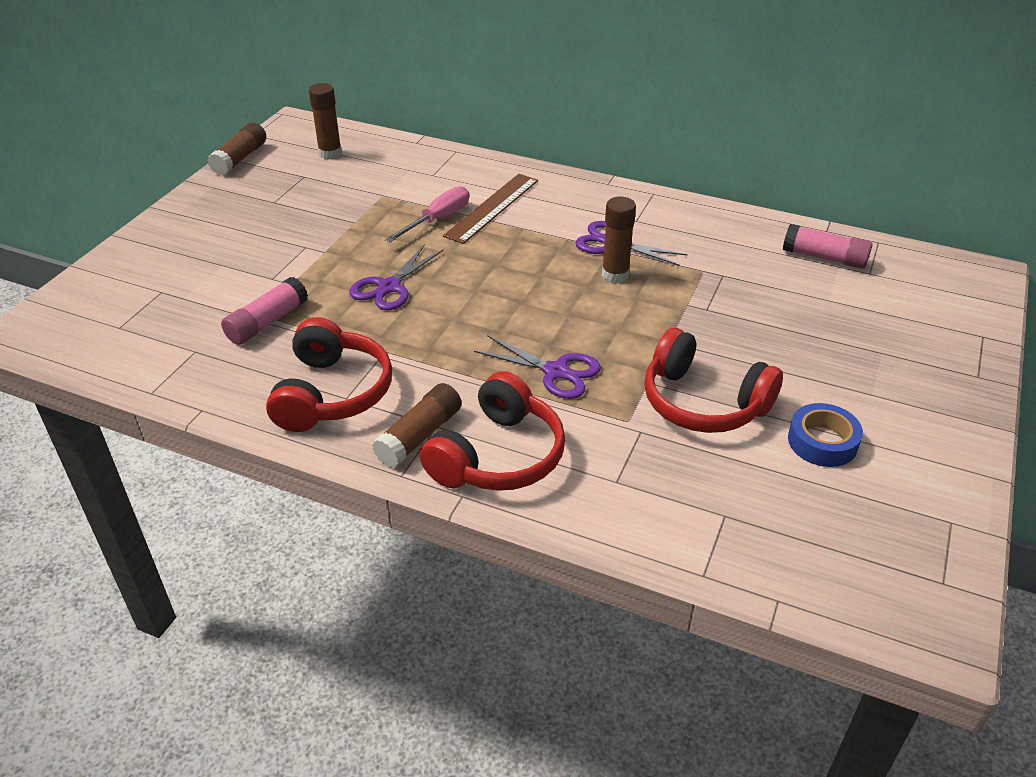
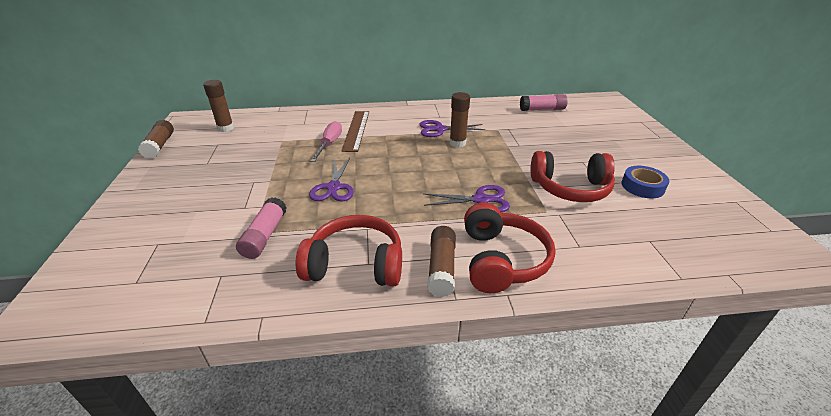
camera: 30 degrees left, 5 degrees down
(332, 393) = (355, 264): red headphones -> red headphones turned 60 degrees counterclockwise

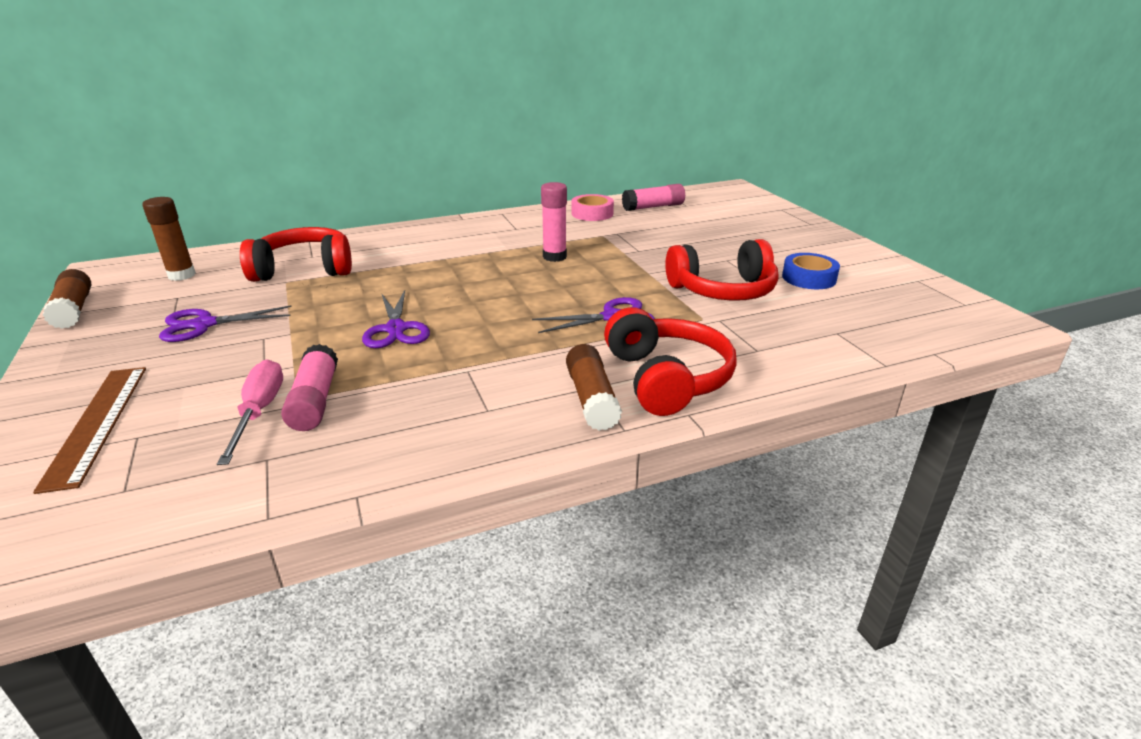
camera: 15 degrees left, 5 degrees down
(329, 144) = (365, 277): pink screwdriver -> pink screwdriver (259, 412)
(355, 264) = (470, 413): red headphones -> red headphones (304, 269)
(356, 130) = (399, 256): brown ruler -> brown ruler (97, 423)
(439, 129) = (522, 243): purple scissors -> purple scissors (204, 325)
(457, 143) = (554, 257): brown glue stick -> pink glue stick
(496, 110) = (592, 213): none -> pink tape

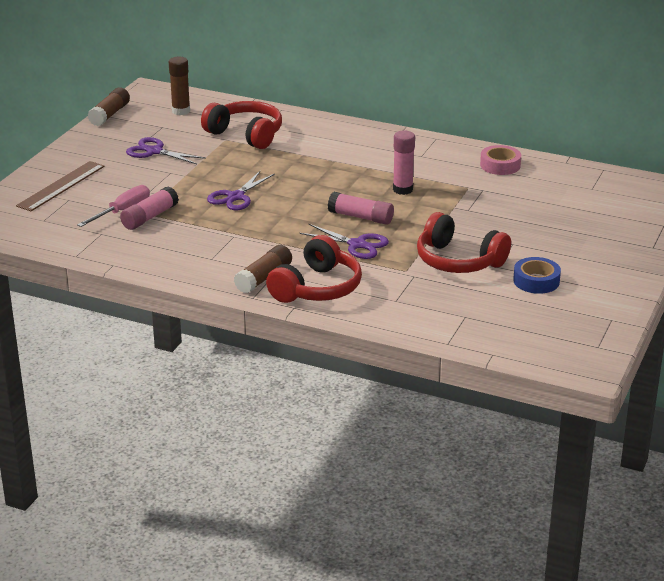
camera: 45 degrees right, 0 degrees up
(653, 207) = (560, 179): pink glue stick -> pink glue stick (361, 217)

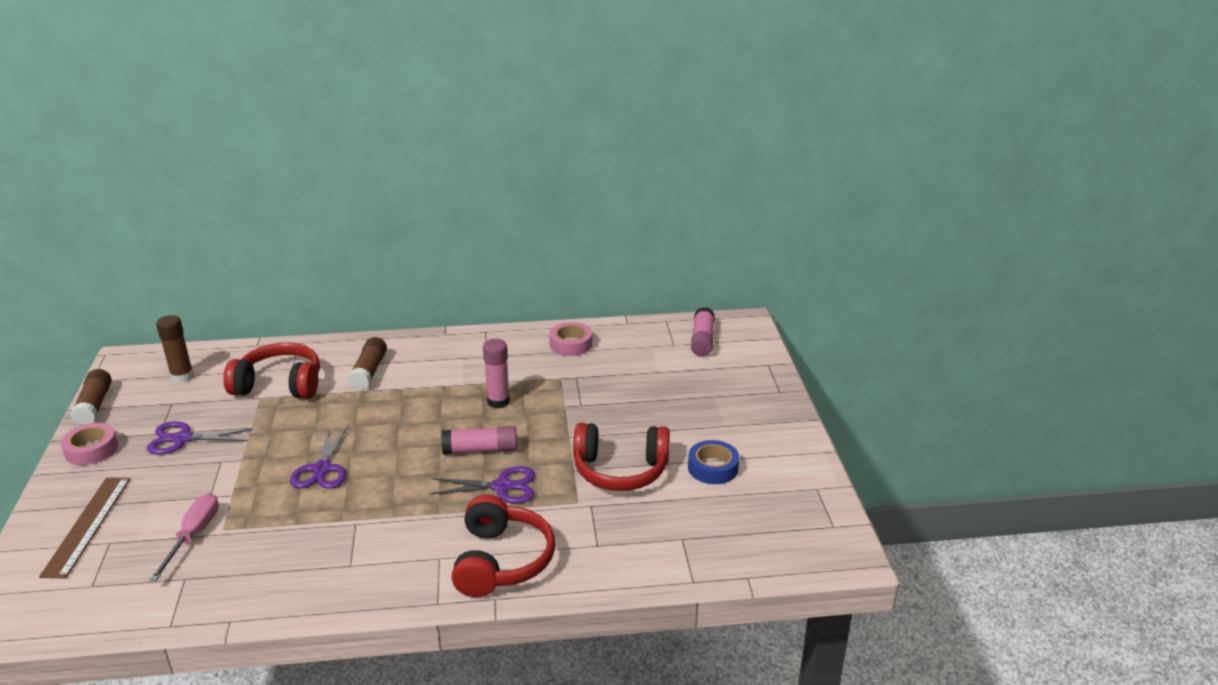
camera: 30 degrees left, 0 degrees up
(91, 142) = (91, 449): none -> pink tape
(149, 217) = (234, 532): pink glue stick -> pink glue stick (702, 340)
(264, 278) = (431, 570): brown glue stick -> brown glue stick (369, 372)

